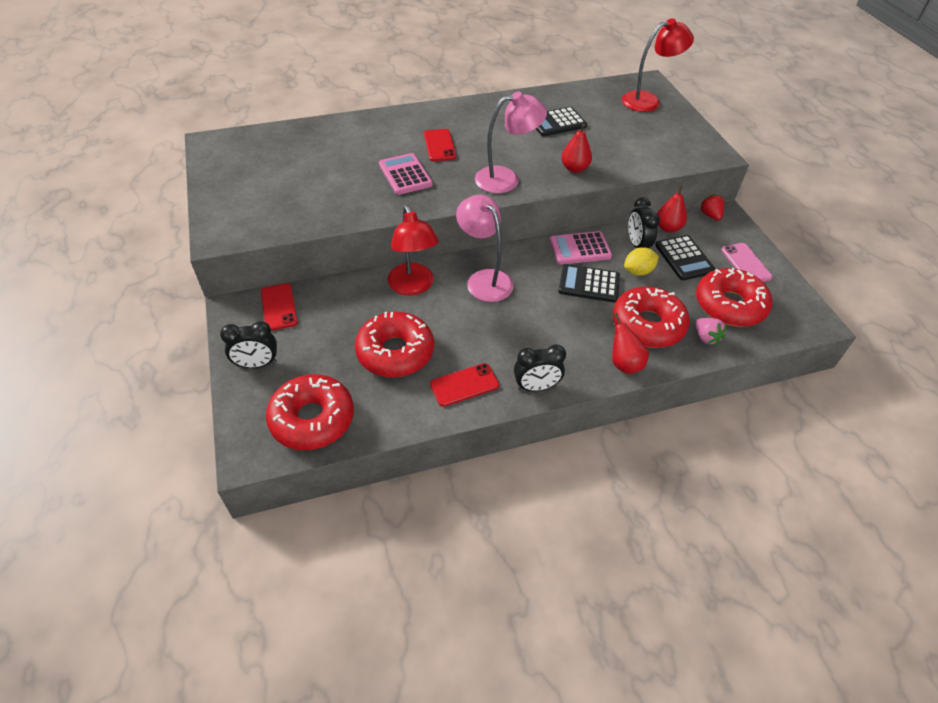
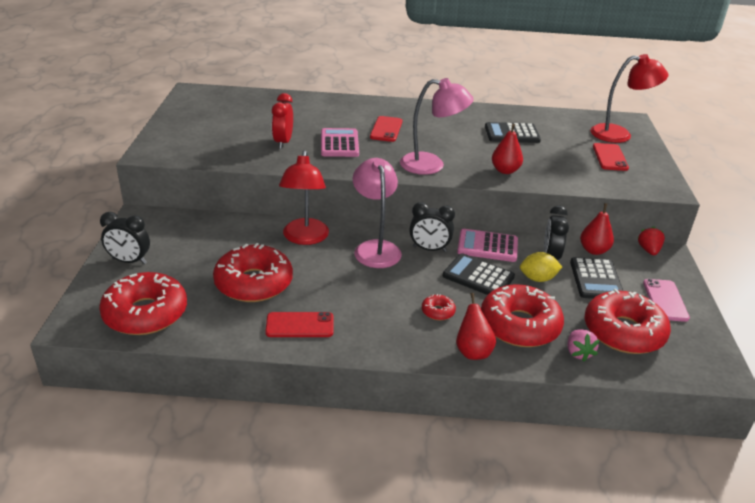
camera: 20 degrees right, 15 degrees down
(279, 307) = (177, 225): red phone -> red phone (610, 157)
(349, 187) = (283, 142): none -> red clock
(536, 387) = (368, 346): black clock -> black clock (429, 249)
(575, 332) = (438, 311): none -> red donut

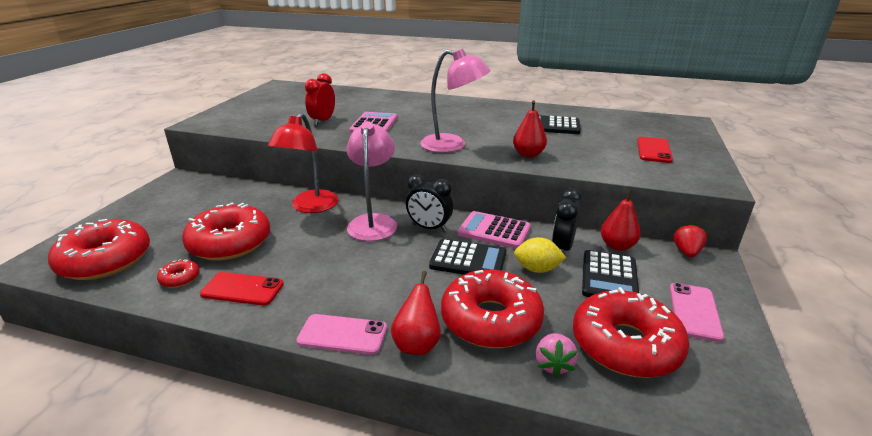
camera: 15 degrees right, 5 degrees down
(129, 261) = (136, 212): black clock -> none
(386, 129) = (427, 117): red phone -> none
(410, 352) = (342, 334): none -> pink phone
(438, 311) = (401, 292): red donut -> red donut (180, 278)
(478, 276) = (468, 260): black calculator -> black calculator turned 150 degrees clockwise
(619, 134) = (672, 132): red lamp -> none

